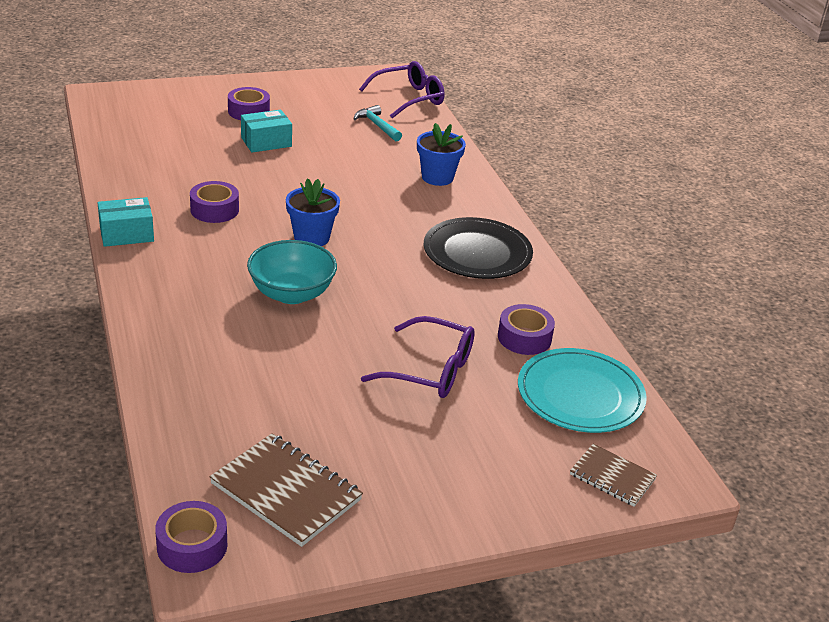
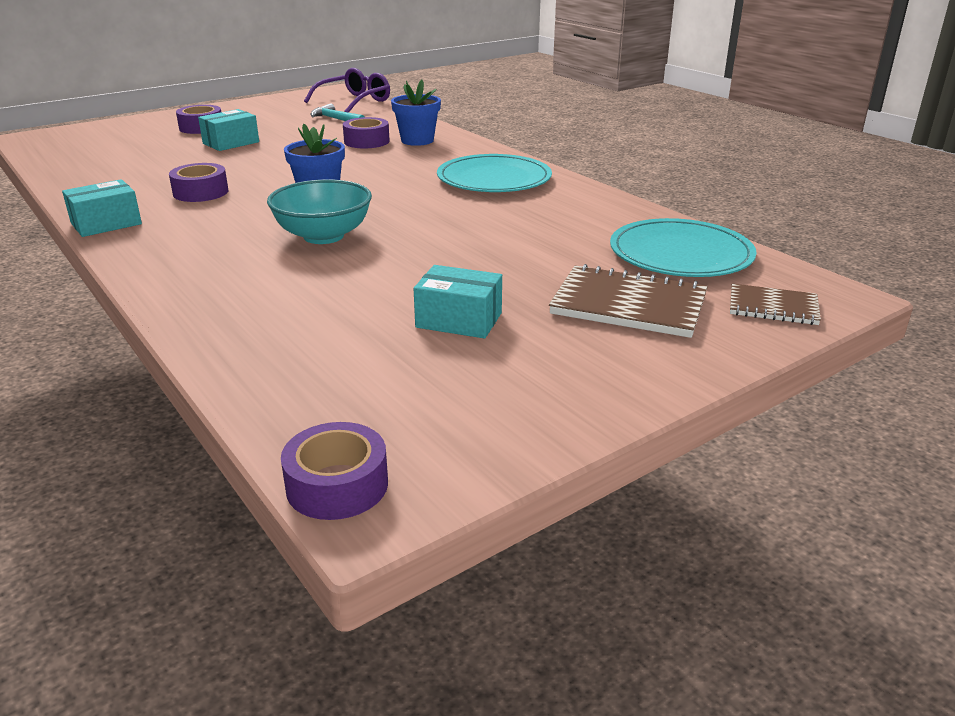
camera: 15 degrees left, 5 degrees down
(286, 492) = (428, 399): brown notebook -> brown notebook (628, 305)
(350, 420) = (459, 320): none -> turquoise box
(431, 370) = (516, 264): purple glasses -> none
(477, 253) = (494, 179): black plate -> turquoise plate
(524, 338) = (589, 225): purple tape -> purple tape (366, 141)

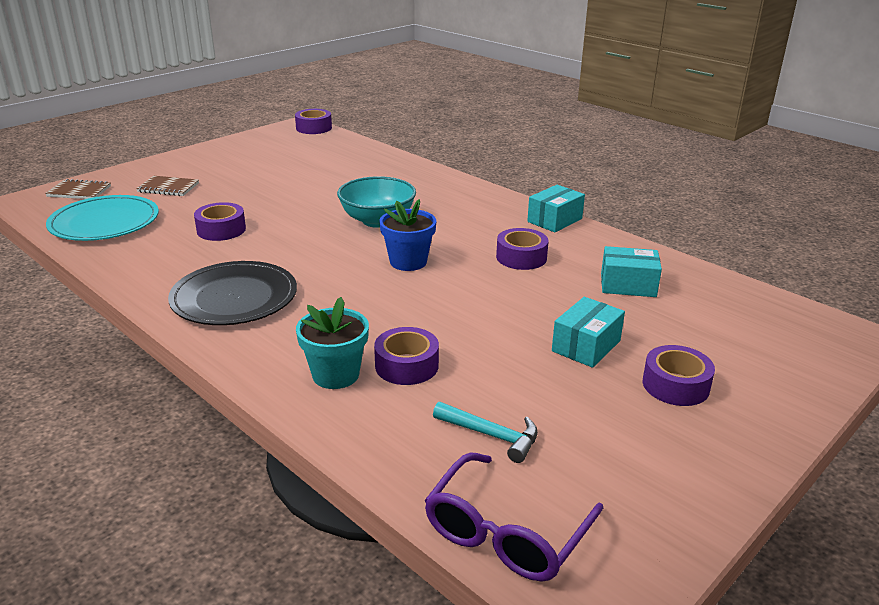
camera: 170 degrees right, 0 degrees up
(417, 140) = (335, 375): blue flower pot -> turquoise flower pot
(459, 320) = (271, 175): turquoise box -> turquoise box (628, 285)
(494, 179) = (234, 298): turquoise plate -> black plate
(522, 236) = (221, 230): none -> purple tape
(628, 305) = (168, 188): brown notebook -> brown notebook, size x0.60

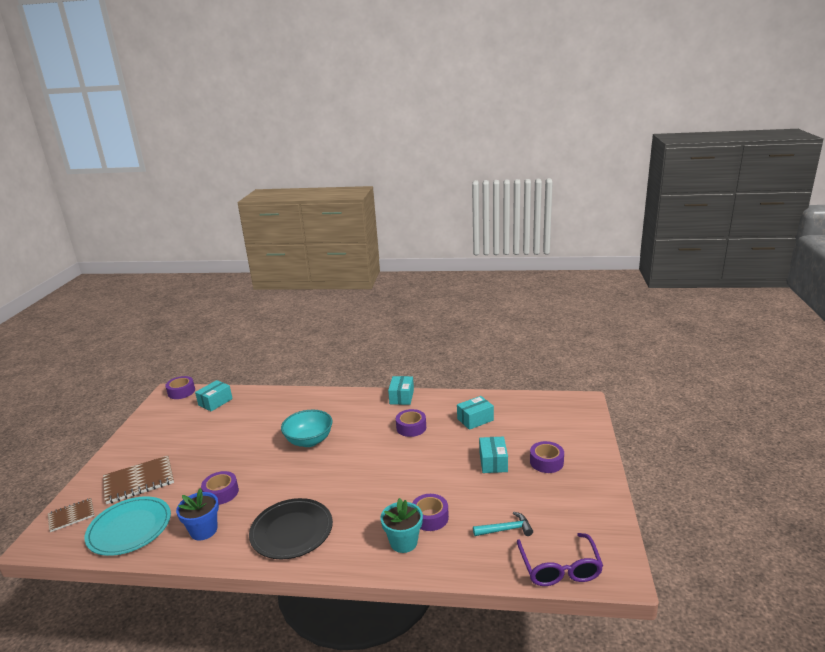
camera: 35 degrees left, 5 degrees down
(168, 188) = (139, 481): brown notebook -> brown notebook, size x1.67
(333, 148) = (215, 402): none -> turquoise box
(408, 262) = (358, 459): blue flower pot -> blue flower pot (204, 530)

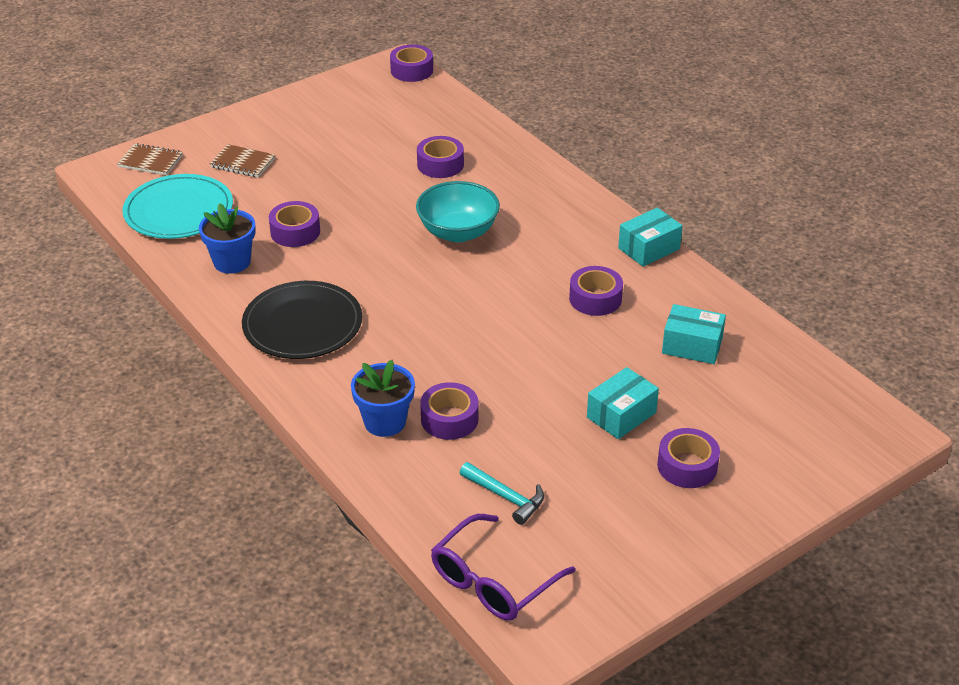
camera: 45 degrees right, 15 degrees up
(139, 481) = (243, 163): brown notebook -> brown notebook, size x0.60
(215, 402) = (428, 109): turquoise box -> none
(257, 420) = (440, 164): none -> purple tape
(403, 542) = (385, 422): turquoise flower pot -> blue flower pot

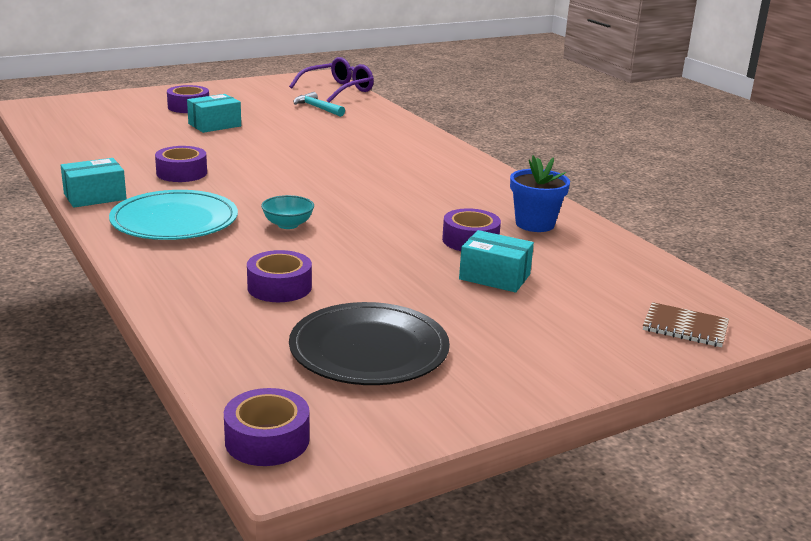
camera: 175 degrees left, 15 degrees down
(179, 211) = (614, 270): turquoise plate -> turquoise plate (174, 221)
(243, 163) = (552, 313): brown notebook -> none
(302, 324) = (456, 181): black plate -> black plate (369, 349)
(385, 422) = (391, 136): blue flower pot -> none
(449, 419) = (343, 133): purple tape -> none
(458, 232) = (288, 225): turquoise bowl -> turquoise bowl, size x0.56
(692, 346) = (125, 145): turquoise box -> turquoise box (494, 277)

